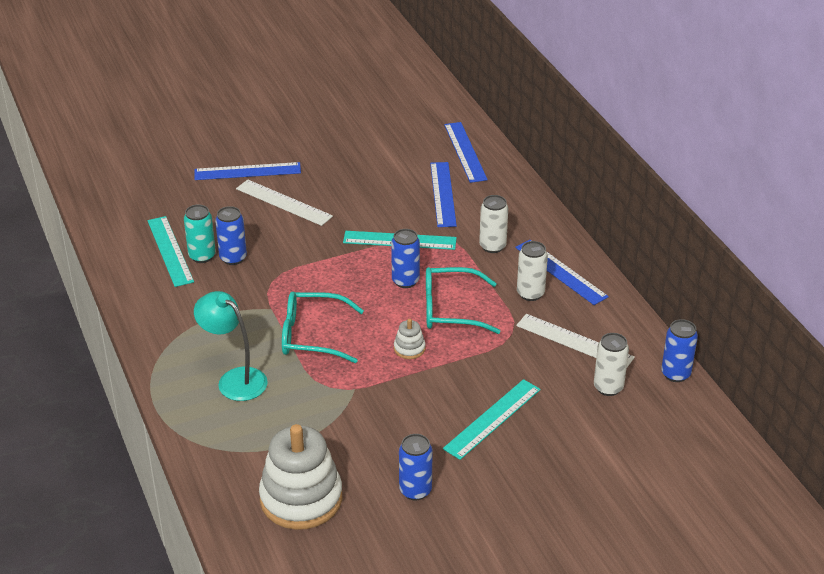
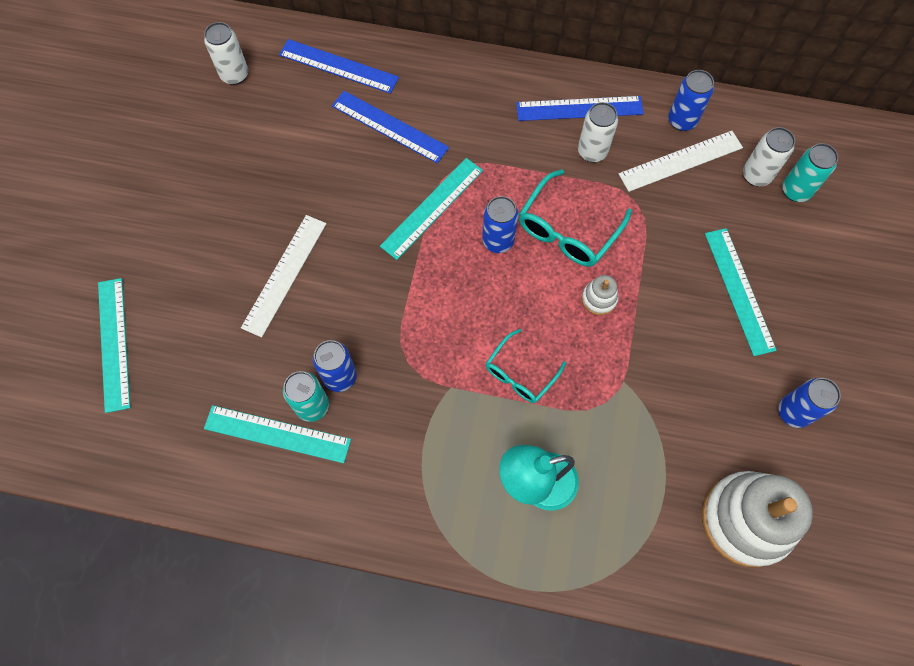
camera: 55 degrees left, 30 degrees up
(171, 161) = (113, 343): none -> turquoise ruler
(247, 171) = (200, 278): blue ruler -> none
(283, 202) = (285, 275): white ruler -> white ruler turned 45 degrees counterclockwise
(312, 336) = (520, 374): turquoise glasses -> turquoise glasses, size x0.65
(492, 246) = (502, 137): white can -> white can (234, 75)
(619, 415) = (795, 191): none -> turquoise can
(675, 374) = (771, 116): blue can -> blue can (682, 120)

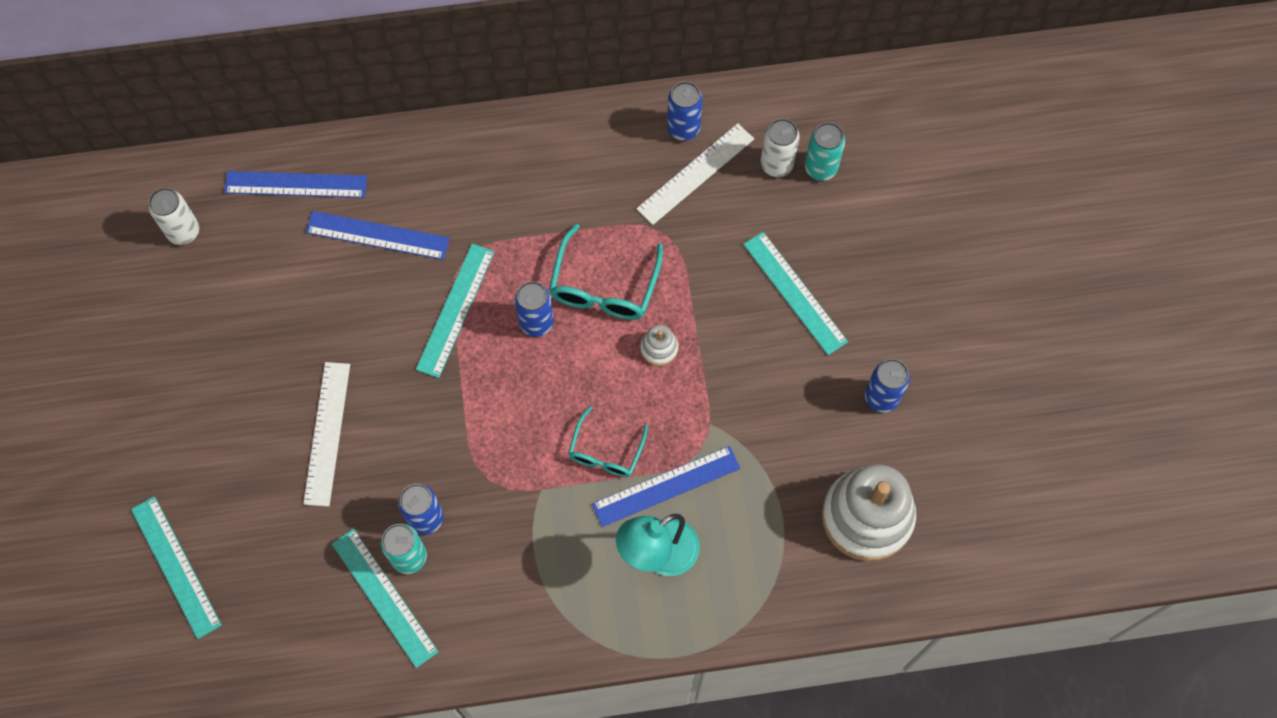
camera: 20 degrees left, 0 degrees up
(277, 434) = (384, 597): turquoise ruler -> turquoise ruler turned 60 degrees clockwise
(579, 109) = (572, 150): blue ruler -> blue ruler (666, 486)
(592, 152) = (601, 193): white can -> none

